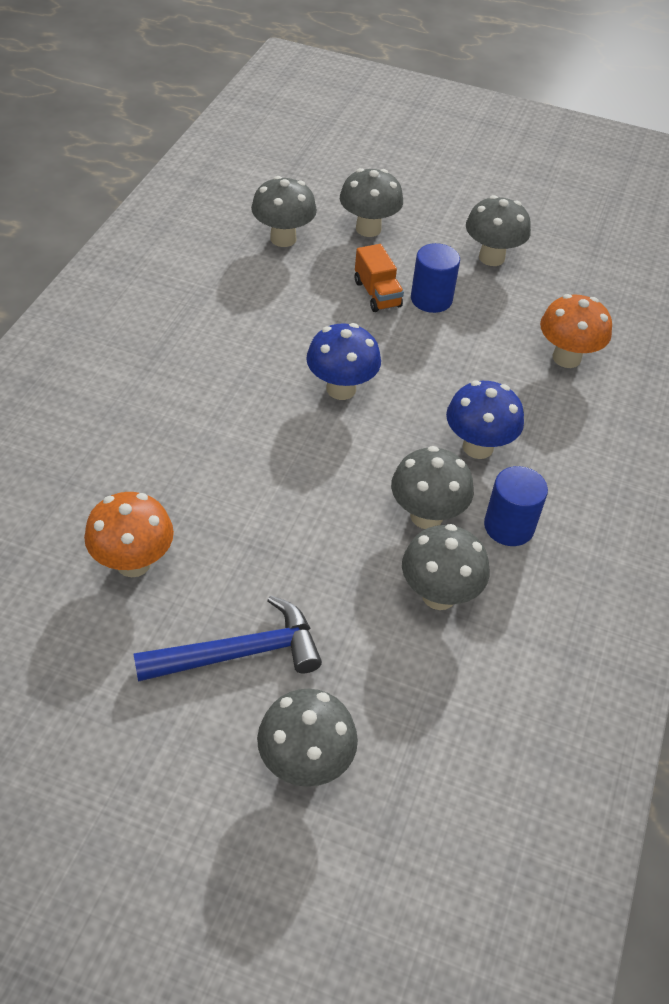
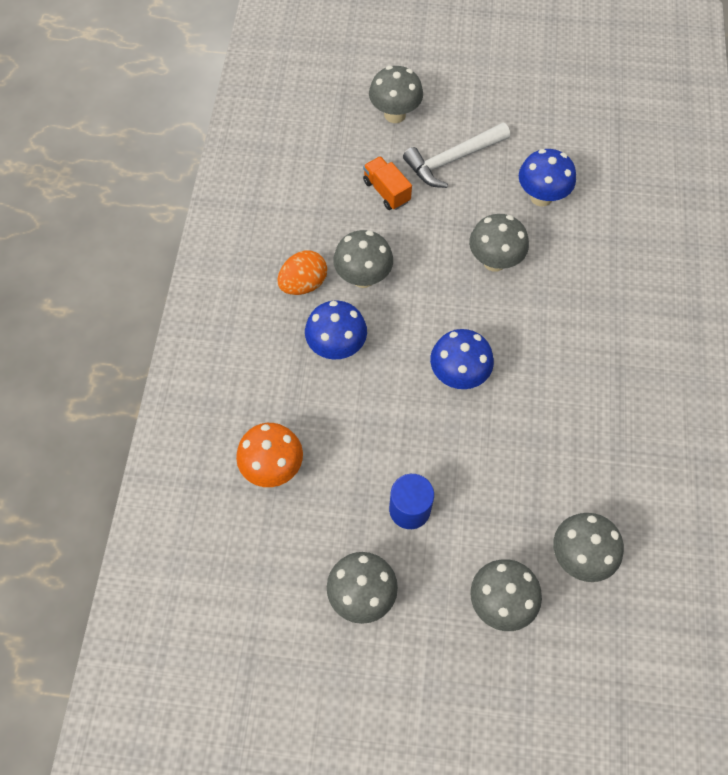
camera: 170 degrees right, 15 degrees up
(133, 563) = (541, 197): orange mushroom -> blue mushroom
(240, 653) = (452, 160): blue hammer -> white hammer
(377, 294) = (462, 501): orange truck -> orange truck (386, 191)
(439, 595) = (342, 223): grey mushroom -> grey mushroom (494, 261)
(509, 526) = (303, 284): blue cylinder -> orange egg

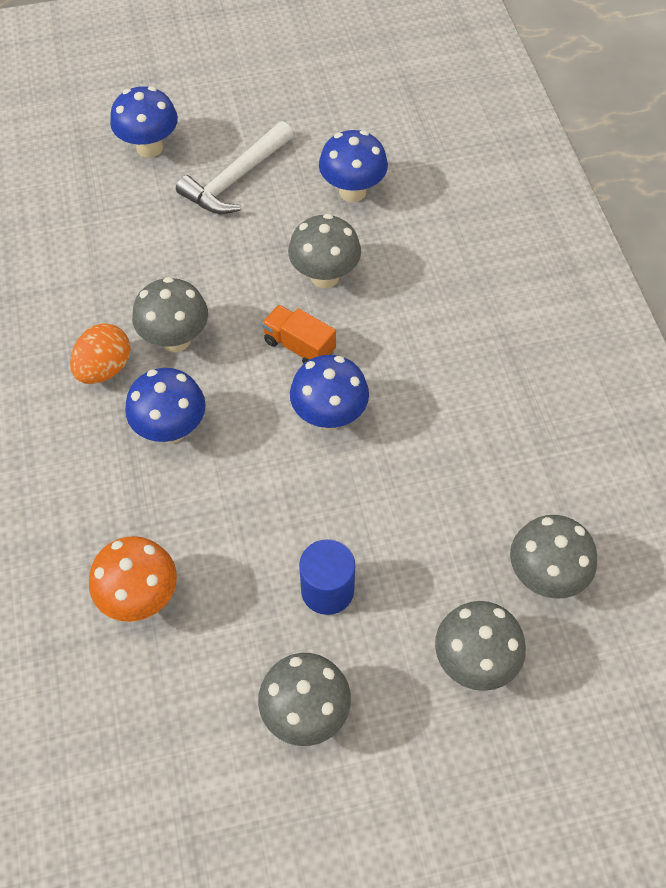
camera: 20 degrees left, 5 degrees down
(386, 191) = (169, 235): orange truck -> orange truck (299, 346)
(395, 114) = (149, 147): grey mushroom -> blue mushroom

